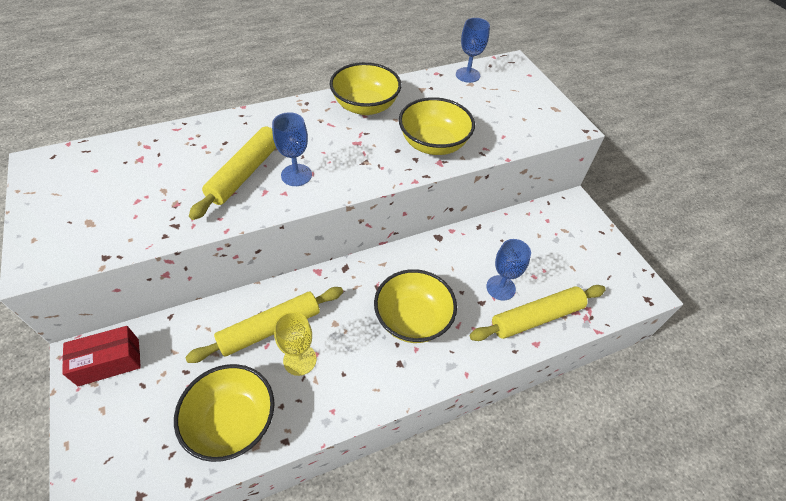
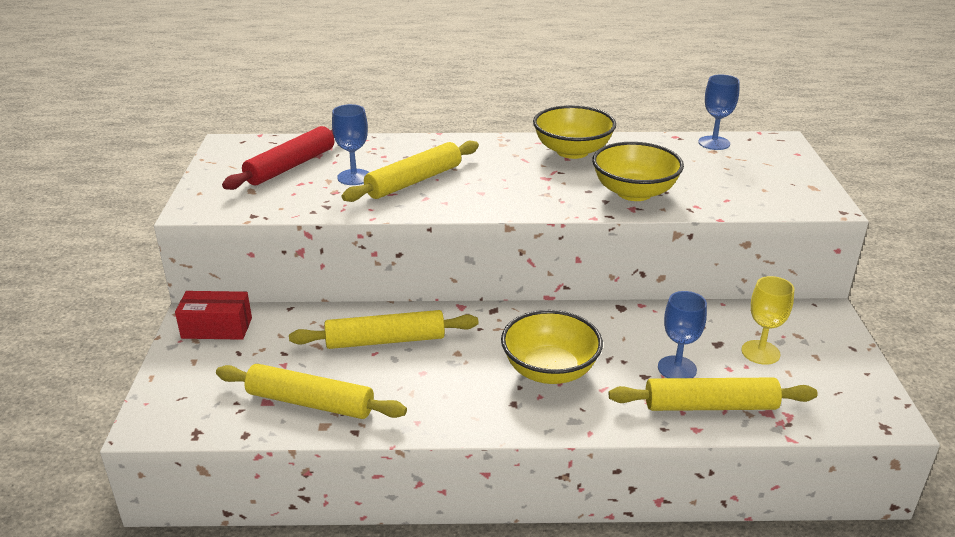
camera: 25 degrees right, 20 degrees down
(117, 180) = (290, 166): none -> red rolling pin
(233, 422) = (310, 402): yellow bowl -> yellow rolling pin
(296, 175) = (465, 191): blue goblet -> blue goblet (354, 177)
(300, 360) = (403, 372): yellow goblet -> yellow goblet (760, 352)

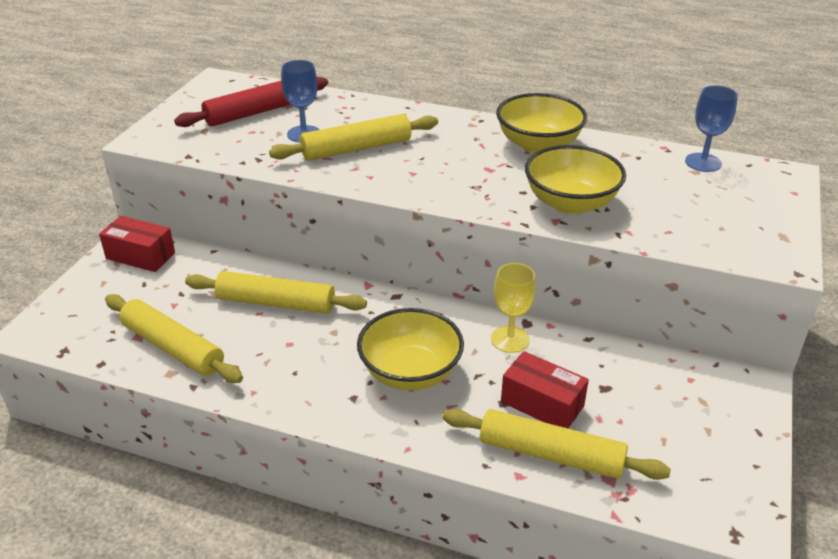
camera: 20 degrees right, 5 degrees up
(677, 368) = (542, 404): blue goblet -> red box
(760, 352) = (646, 410): yellow goblet -> yellow goblet (510, 339)

